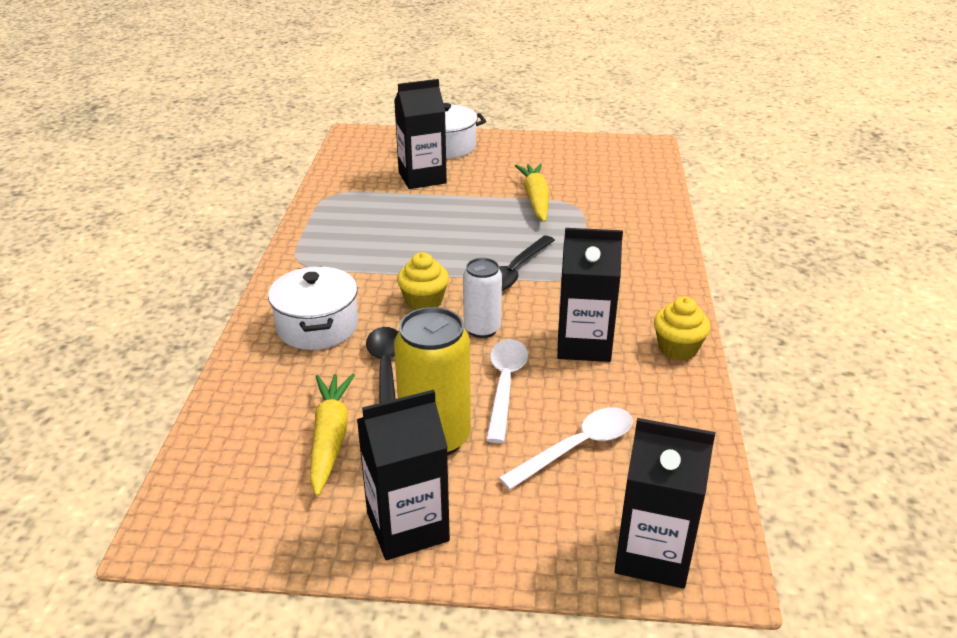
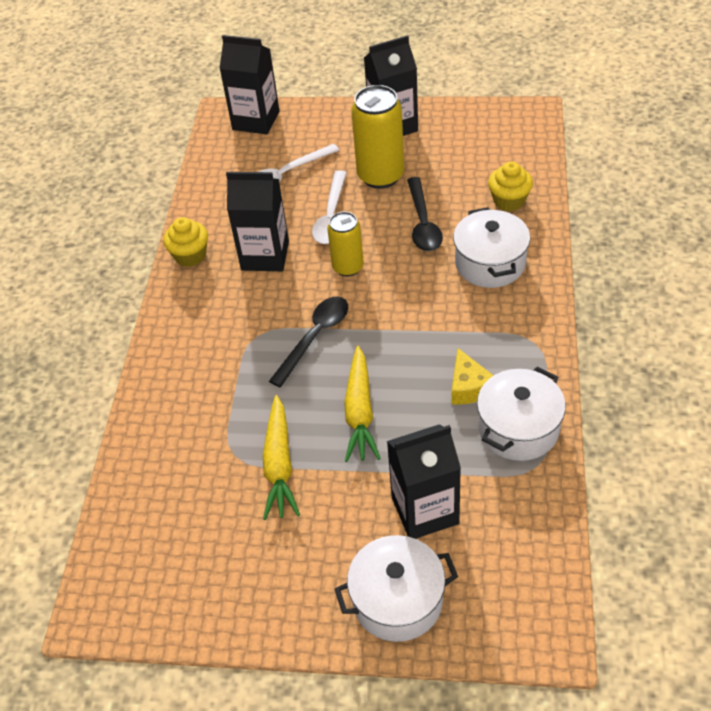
camera: 175 degrees left, 15 degrees up
(330, 438) = (452, 172): yellow carrot -> yellow carrot (360, 412)
(337, 212) = (518, 428): none -> white pot
(371, 235) = (469, 387): none -> yellow cheese
(424, 302) = (401, 295): yellow cupcake -> yellow cupcake (509, 201)
(482, 329) = (348, 267): white can -> yellow can

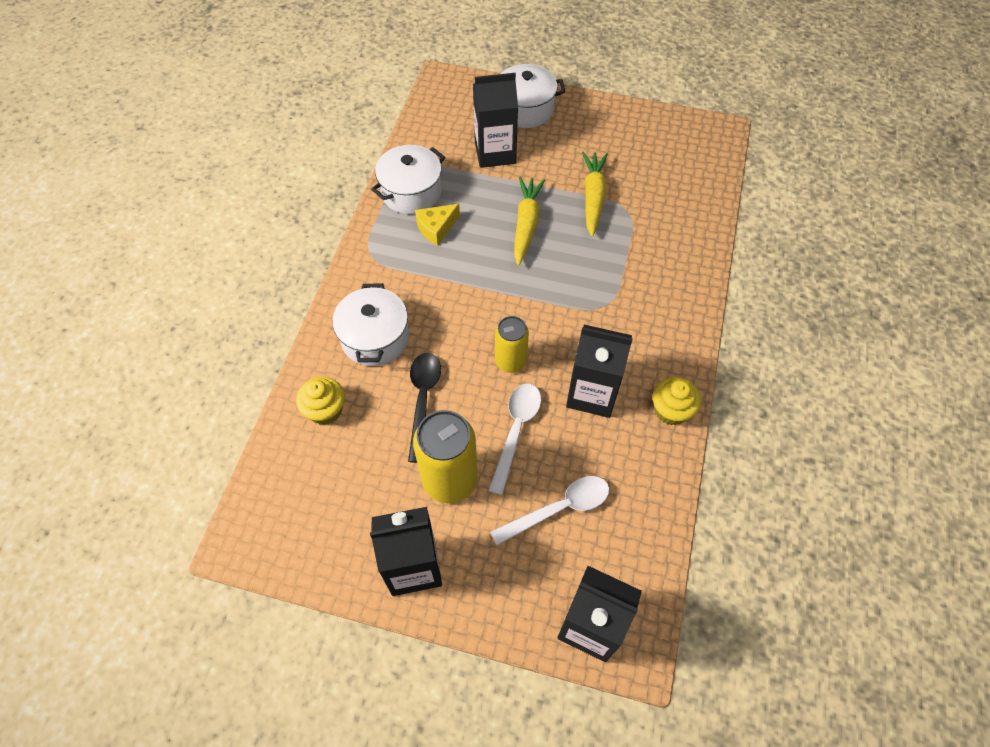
camera: 175 degrees left, 10 degrees up
(315, 337) = (553, 294): black spoon -> none
(469, 387) = (436, 228): yellow cheese -> yellow cheese turned 120 degrees counterclockwise

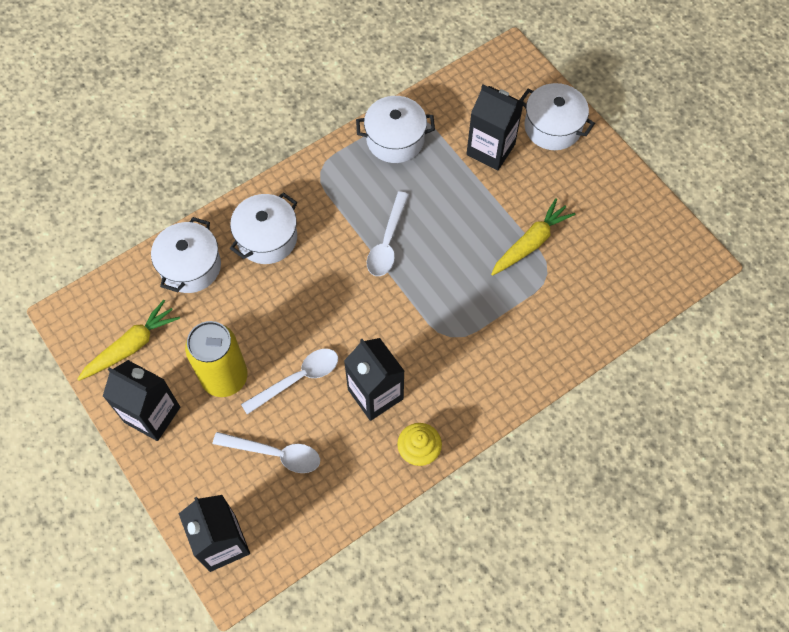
camera: 40 degrees right, 5 degrees up
(325, 410) = (190, 266): yellow cupcake -> white pot
(423, 400) = (257, 308): black spoon -> none
(436, 228) = (386, 183): yellow cheese -> none
(482, 271) = (387, 242): none -> white spoon
(510, 362) = (341, 326): yellow can -> none
(526, 224) = (456, 228): yellow carrot -> yellow carrot (131, 346)

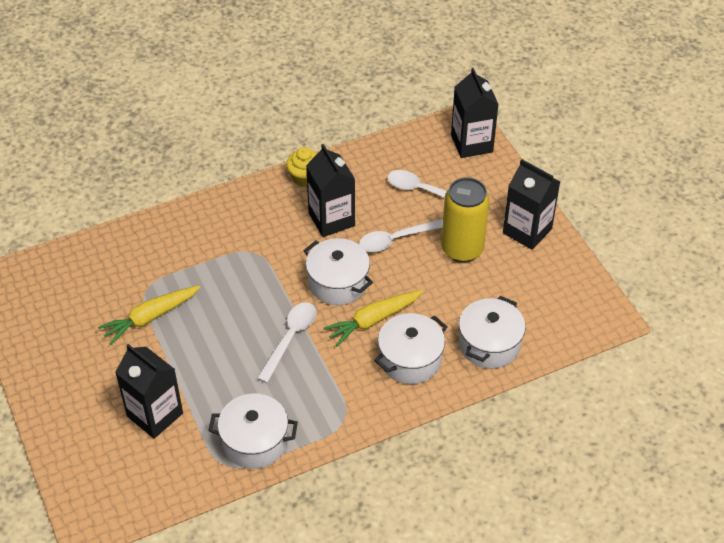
camera: 170 degrees left, 15 degrees down
(131, 346) = (546, 284): yellow carrot -> yellow carrot (373, 320)
(552, 127) = (78, 429): white pot -> white pot (338, 283)

